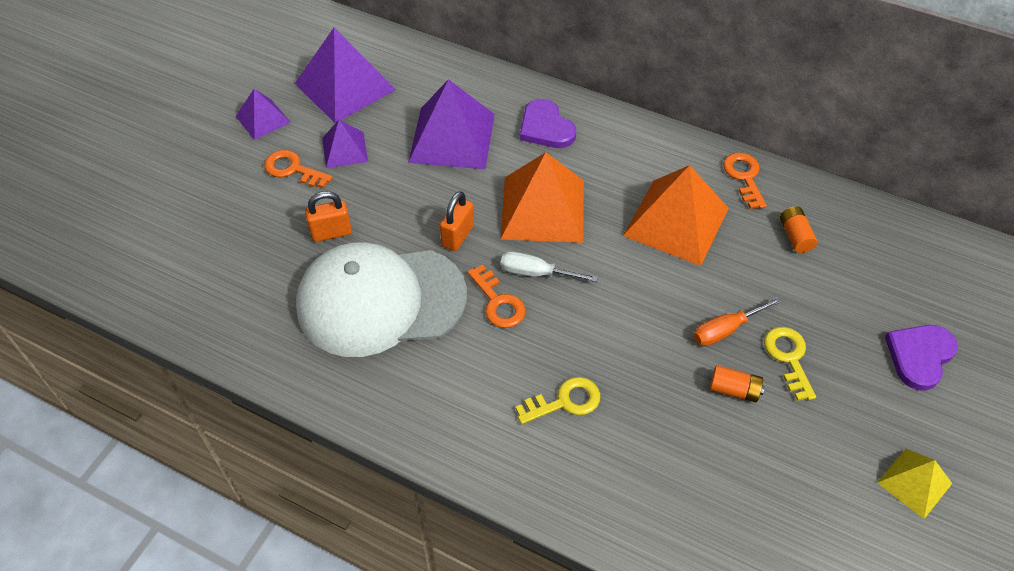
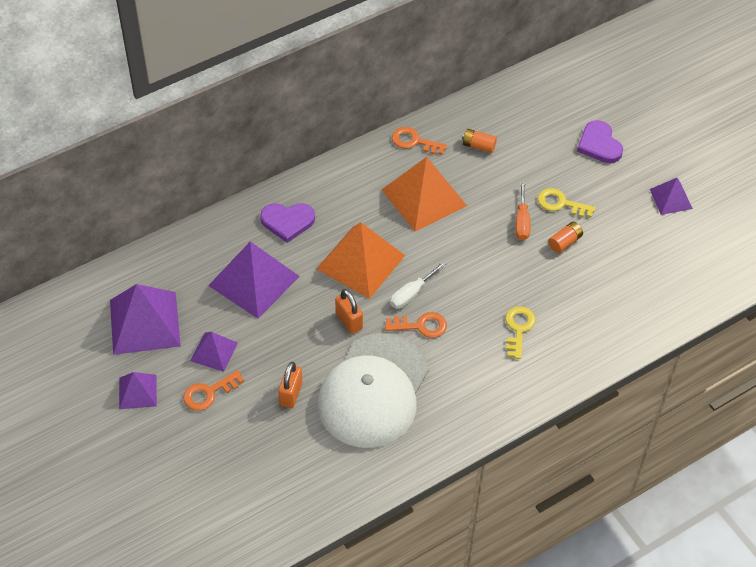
camera: 60 degrees left, 0 degrees up
(914, 482) = (671, 199): yellow pyramid -> purple pyramid

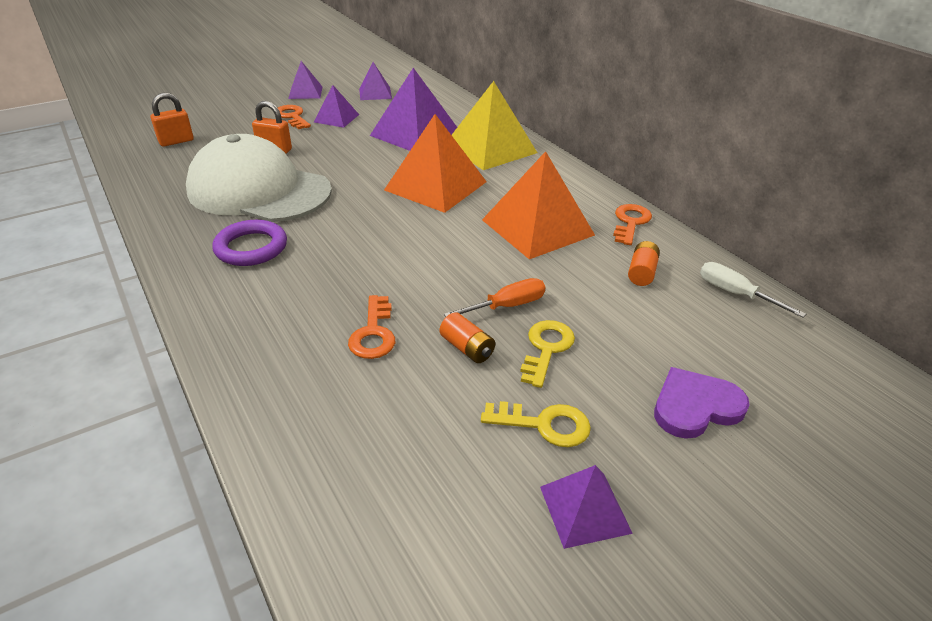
camera: 90 degrees right, 15 degrees down
(144, 323) = (375, 93): purple pyramid -> purple pyramid, size x0.54
(287, 222) = (490, 148): purple heart -> yellow pyramid
(349, 321) = (355, 178): orange padlock -> orange padlock (176, 141)
(412, 293) = (387, 216): white screwdriver -> white screwdriver (735, 294)
(421, 326) = (338, 220): orange key -> orange key (374, 333)
(464, 377) = (251, 248): none -> purple ring
(518, 329) = (313, 294): yellow key -> yellow key (544, 424)
(522, 221) = (506, 306): orange screwdriver -> orange screwdriver turned 150 degrees clockwise

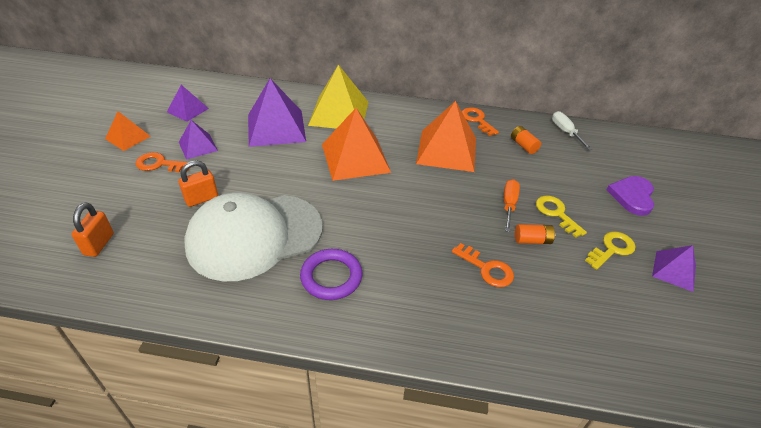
camera: 50 degrees left, 5 degrees up
(305, 92) = (128, 137): purple pyramid -> orange pyramid
(735, 294) = (566, 132): white screwdriver -> white screwdriver turned 75 degrees clockwise

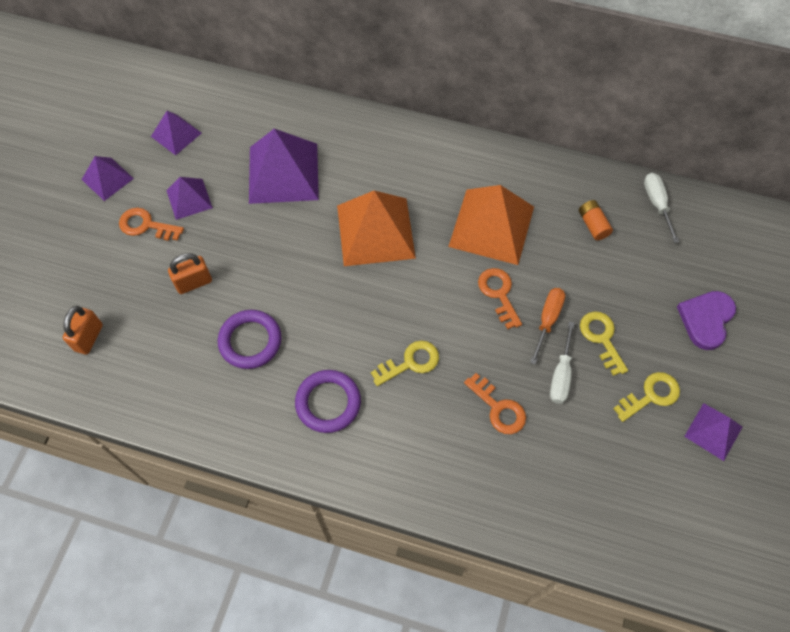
camera: 10 degrees right, 20 degrees up
(128, 137) = (107, 179): orange pyramid -> purple pyramid
(254, 236) = (250, 341): white cap -> purple ring
(339, 113) = (365, 151): yellow pyramid -> none
(401, 241) = (410, 362): none -> yellow key
(477, 120) = (543, 175): orange key -> orange key (498, 294)
(532, 240) = (561, 374): orange battery -> white screwdriver

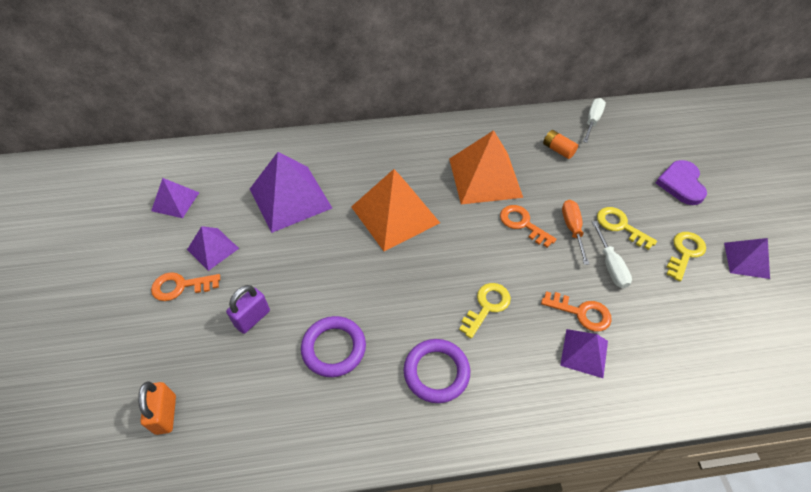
camera: 25 degrees left, 10 degrees down
(107, 179) = (123, 260): purple pyramid -> purple pyramid (584, 353)
(194, 283) = (252, 318): orange padlock -> purple padlock
(657, 204) = (592, 121): white screwdriver -> white screwdriver turned 60 degrees clockwise

